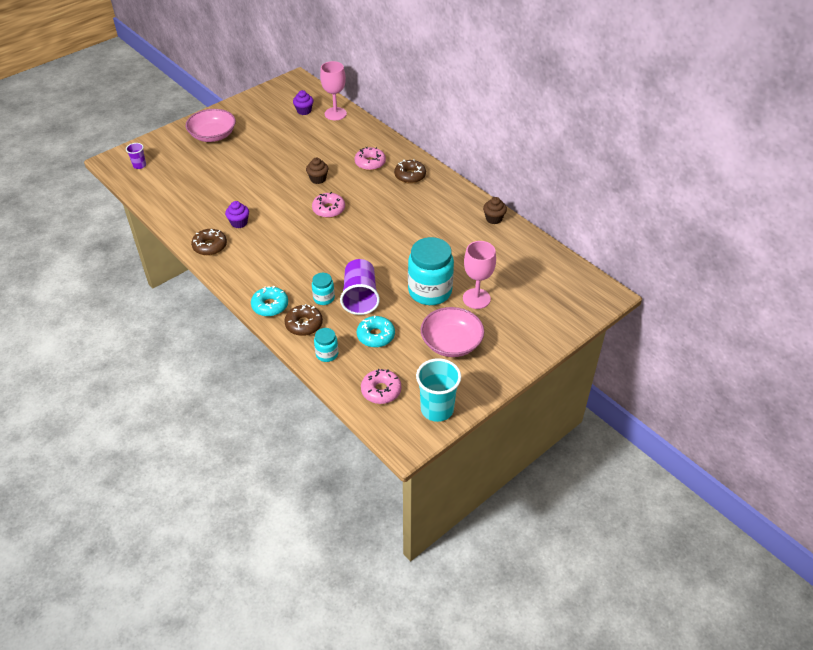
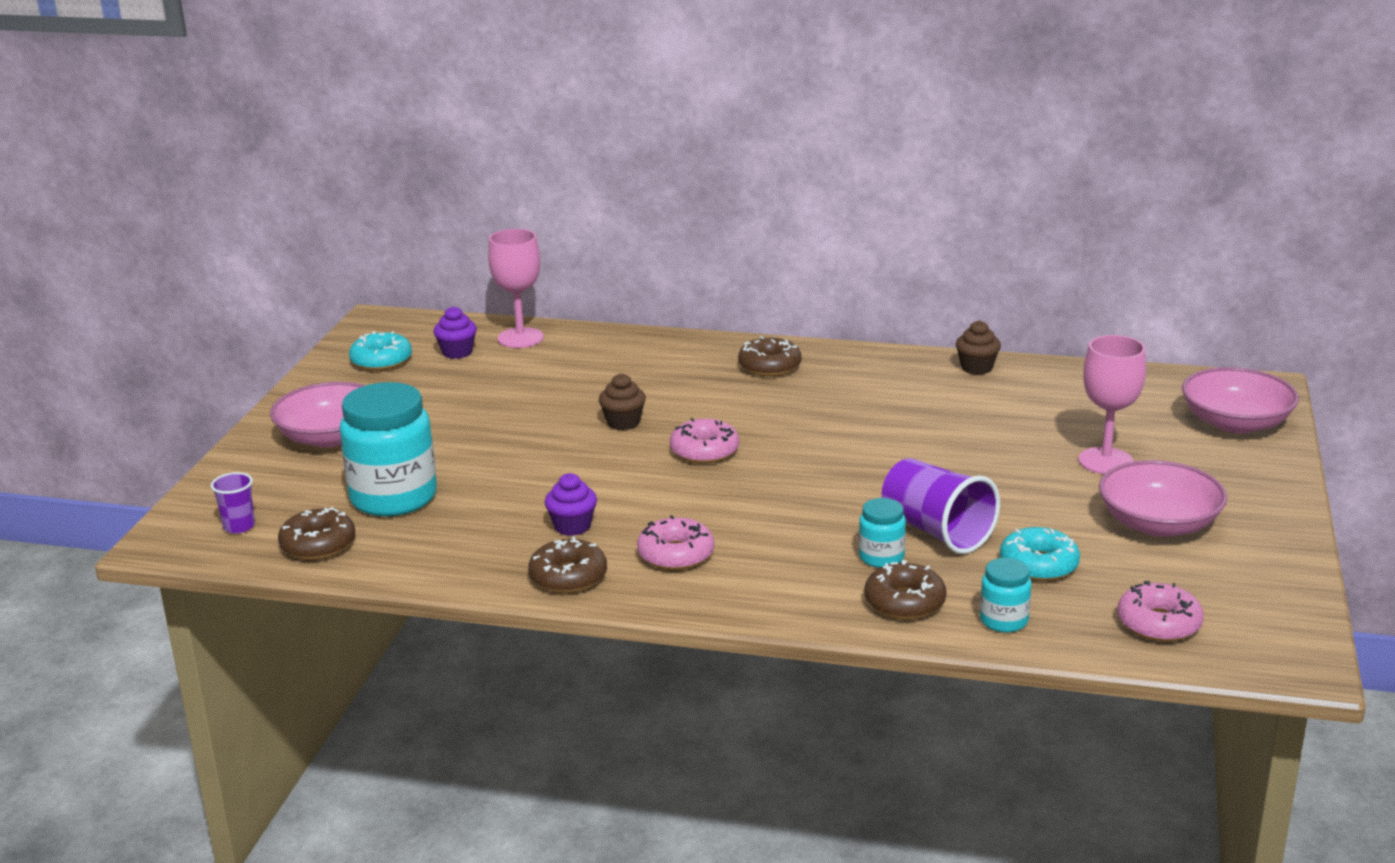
camera: 35 degrees left, 20 degrees down
(152, 187) = (318, 545): none -> brown donut
(270, 305) = (808, 605): turquoise donut -> turquoise donut (381, 361)
(370, 163) = (679, 374): pink donut -> pink donut (676, 554)
(430, 291) = (1027, 481): turquoise jar -> turquoise jar (393, 497)
(437, 409) = (1271, 606): turquoise cup -> none
(564, 308) = (1235, 423): none -> pink bowl

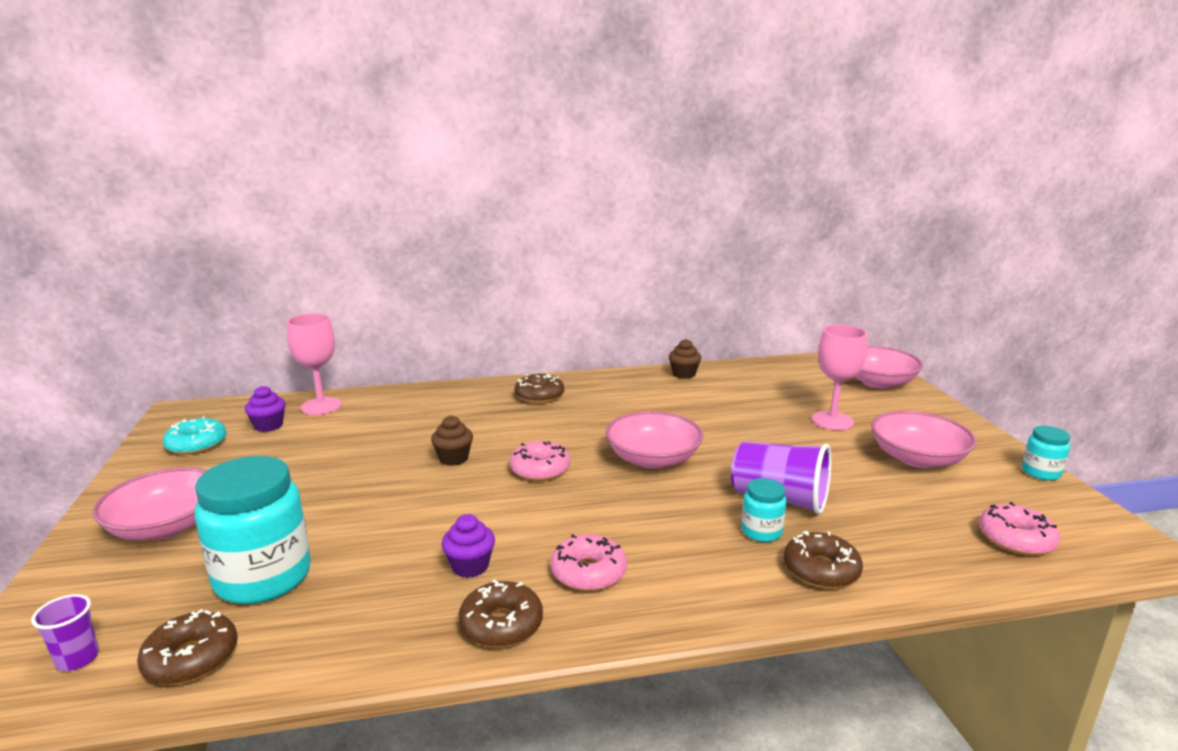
camera: 25 degrees left, 5 degrees down
(837, 463) = (653, 459): none -> pink bowl
(1003, 620) = (911, 567): turquoise jar -> turquoise jar (1041, 472)
(1038, 565) = (880, 510): turquoise donut -> none

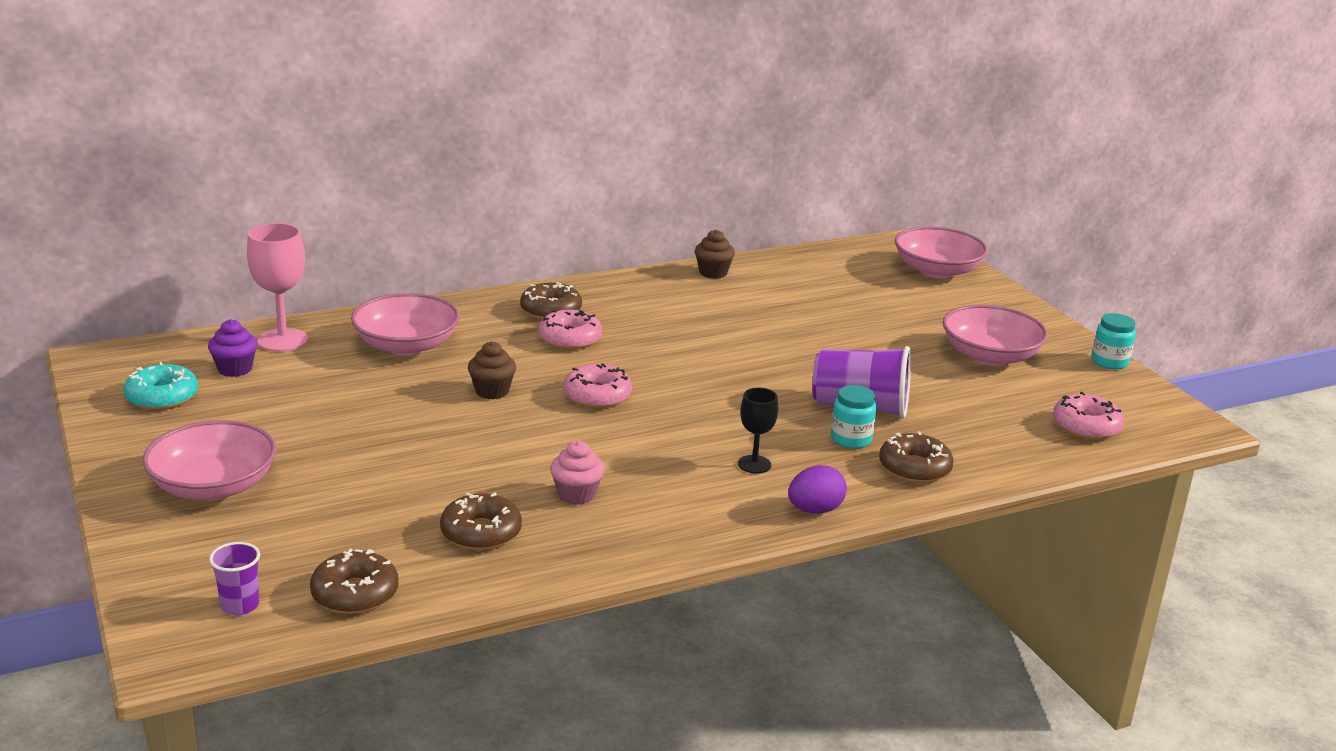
camera: 15 degrees left, 5 degrees up
(263, 578) = (368, 523): turquoise jar -> none
(470, 566) = (576, 495): purple cupcake -> pink cupcake
(501, 624) = (636, 539): brown donut -> brown donut (481, 533)
(588, 572) = (697, 489): pink donut -> pink donut (570, 339)
(653, 459) = (716, 376): pink bowl -> pink bowl (406, 345)
(656, 550) = (754, 464): none -> black goblet
(701, 609) = (815, 510): none -> purple egg
(832, 421) = (896, 320): pink goblet -> none

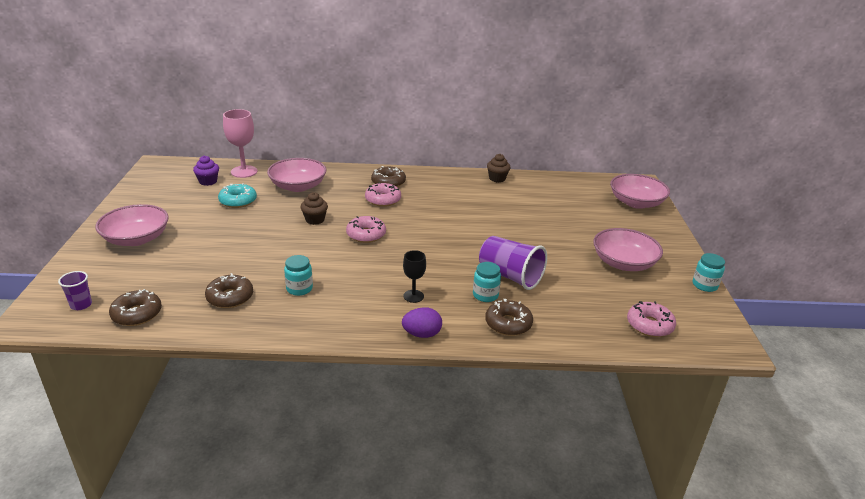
camera: 25 degrees right, 5 degrees up
(162, 397) = (162, 188): turquoise donut -> turquoise donut (238, 201)
(576, 495) = (299, 289): pink cupcake -> turquoise jar

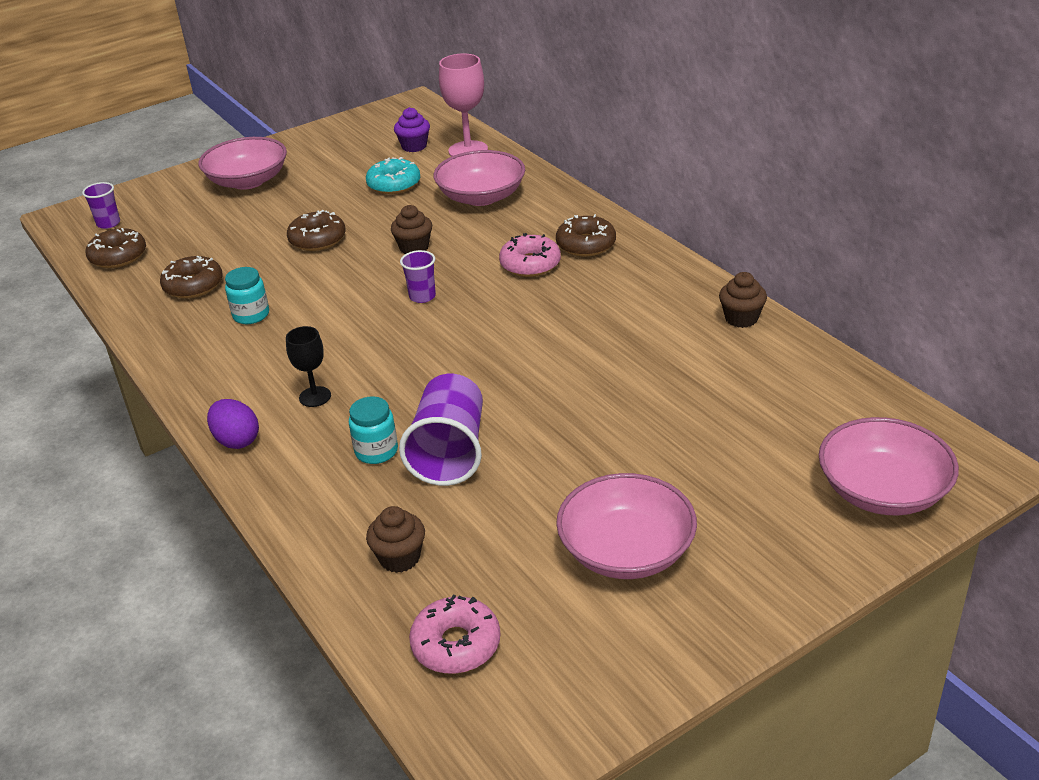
camera: 60 degrees right, 5 degrees up
(366, 235) = (422, 296): pink donut -> purple cup
(508, 324) = (324, 499): brown donut -> brown donut (317, 239)
(576, 318) = (399, 558): none -> brown cupcake
(704, 285) = (665, 677): turquoise jar -> none

